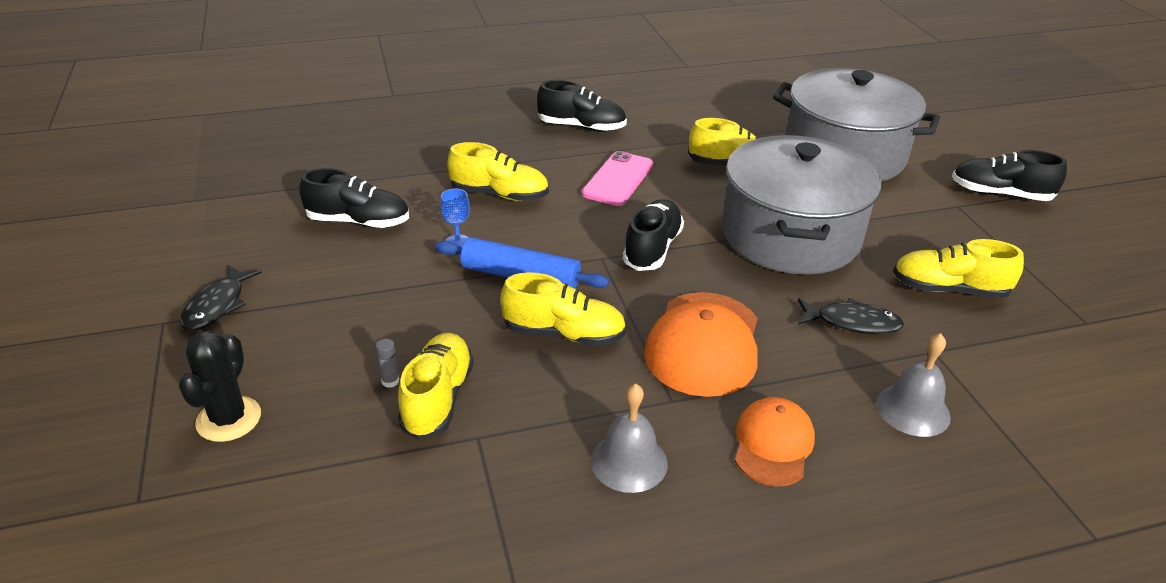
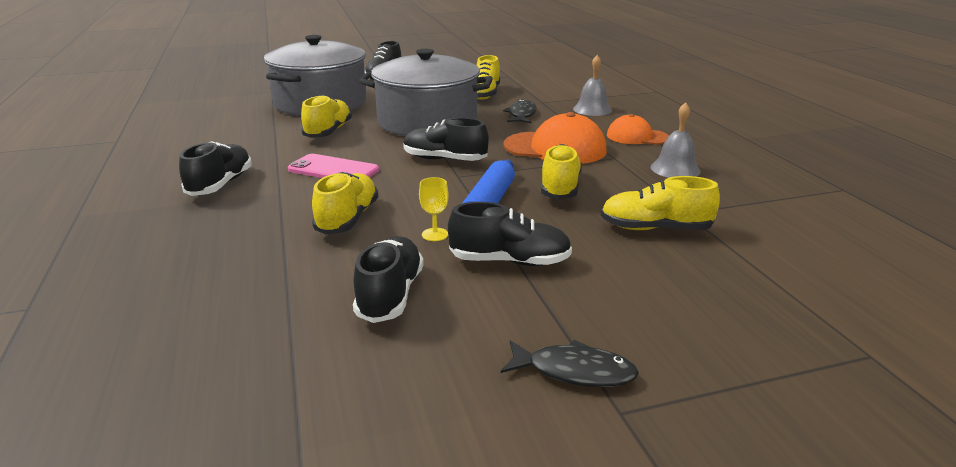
camera: 90 degrees left, 10 degrees down
(229, 419) = (741, 324): black cactus -> none
(390, 381) = (646, 249): grey glue stick -> none
(393, 284) = (510, 261): none -> black shoe
(457, 242) = (435, 234): blue goblet -> yellow goblet

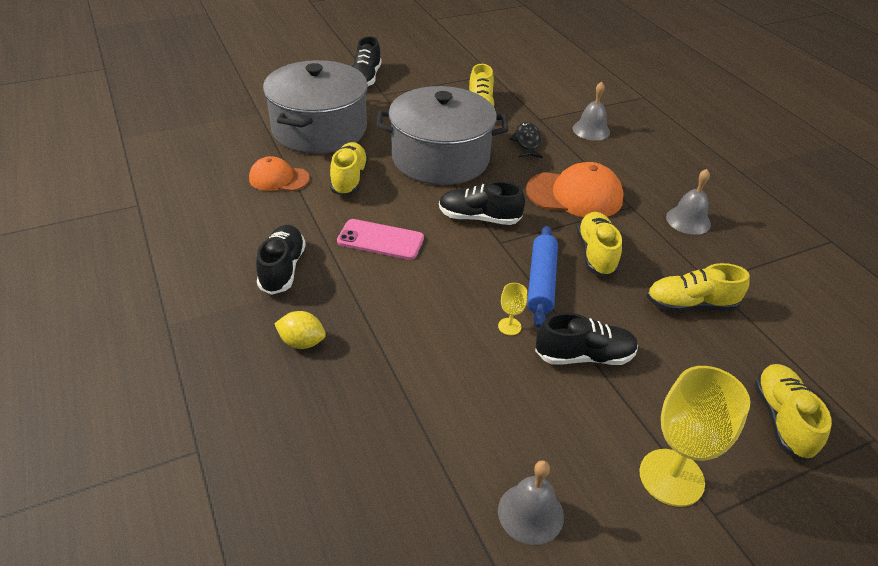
camera: 10 degrees left, 15 degrees up
(202, 234) = (302, 342): none -> yellow lemon
(348, 219) = (424, 311): yellow shoe -> yellow shoe (782, 419)
(373, 391) = (530, 513): none -> grey bell
(390, 295) = (501, 406): black shoe -> none
(574, 371) = (671, 477): black fish -> yellow goblet
(637, 137) = (643, 173): orange cap -> orange cap (279, 178)

